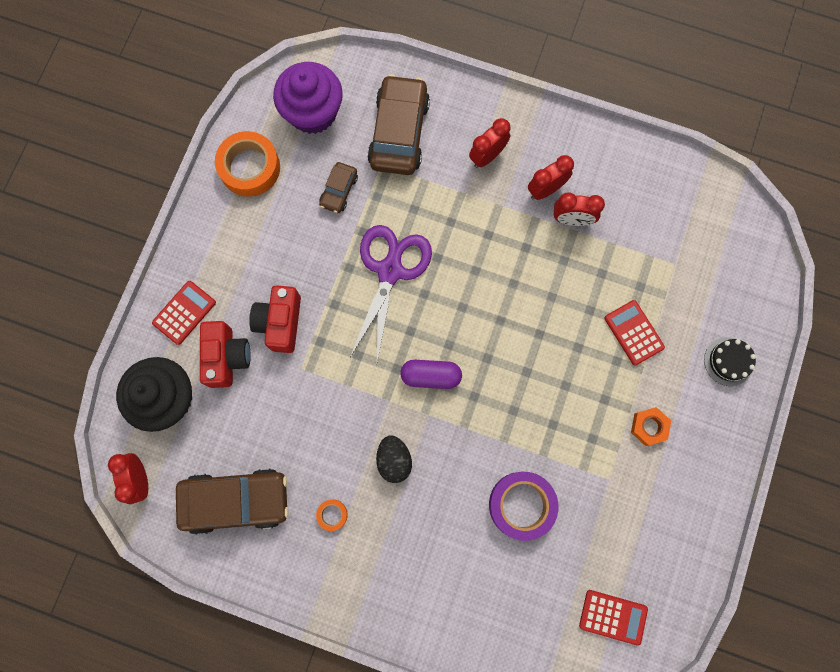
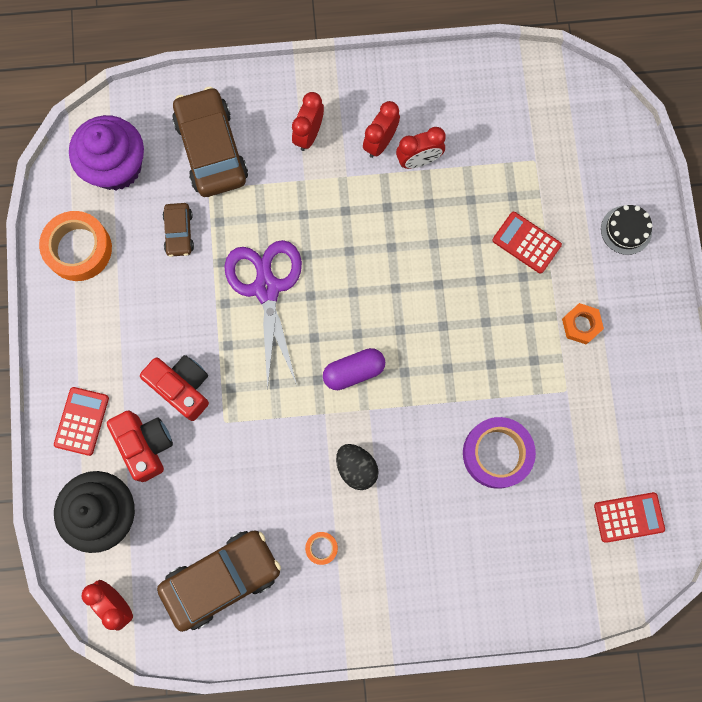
camera: 25 degrees left, 0 degrees up
(280, 322) = (182, 387): red camera -> red camera turned 150 degrees clockwise

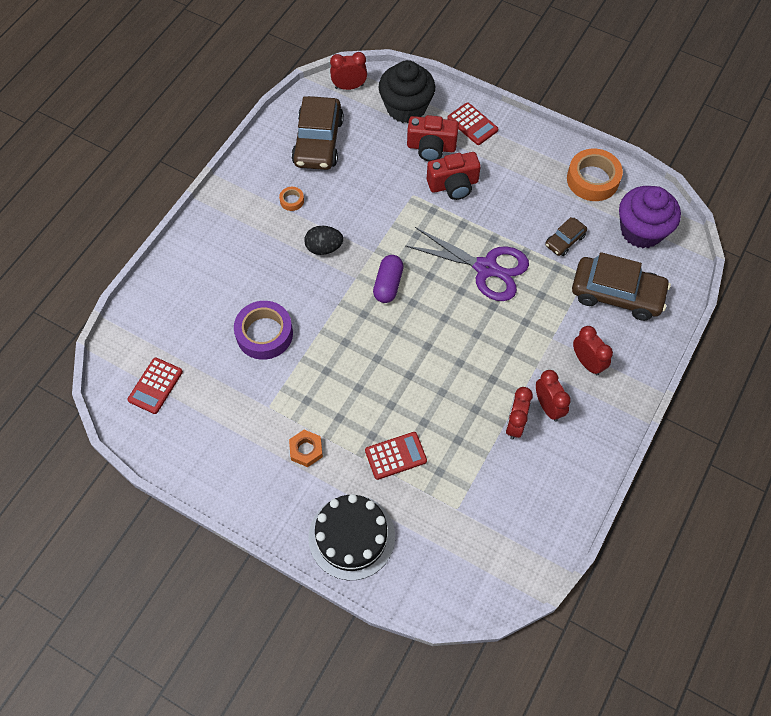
camera: 125 degrees right, 15 degrees down
(179, 232) = (565, 240): brown car -> brown car turned 75 degrees counterclockwise
(626, 230) = (351, 537): black cake -> black cake, size x1.78

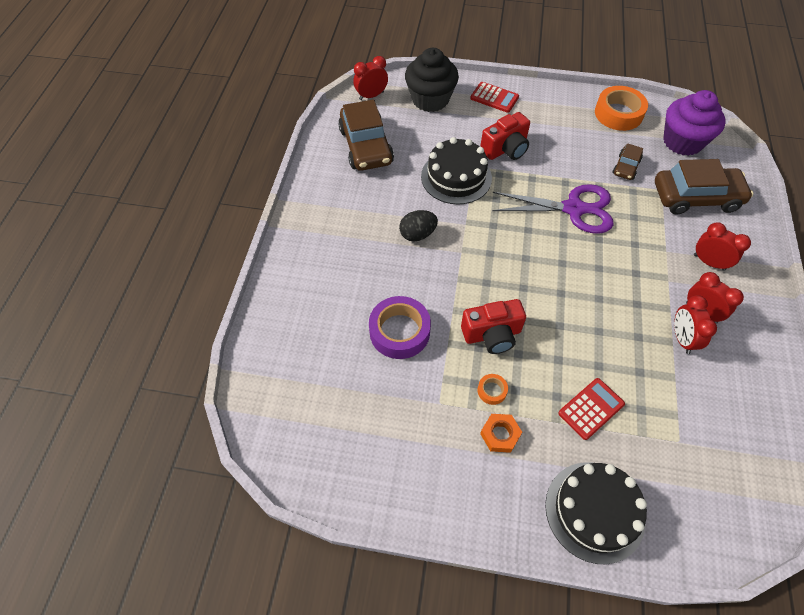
camera: 20 degrees left, 5 degrees down
(155, 386) = (310, 422): red calculator -> none
(292, 201) = (366, 202): orange tape -> orange tape (492, 391)
(388, 284) = (494, 249): purple capsule -> none
(389, 200) = (456, 177): none -> black cake
(431, 147) = (469, 124): red camera -> red camera (492, 335)

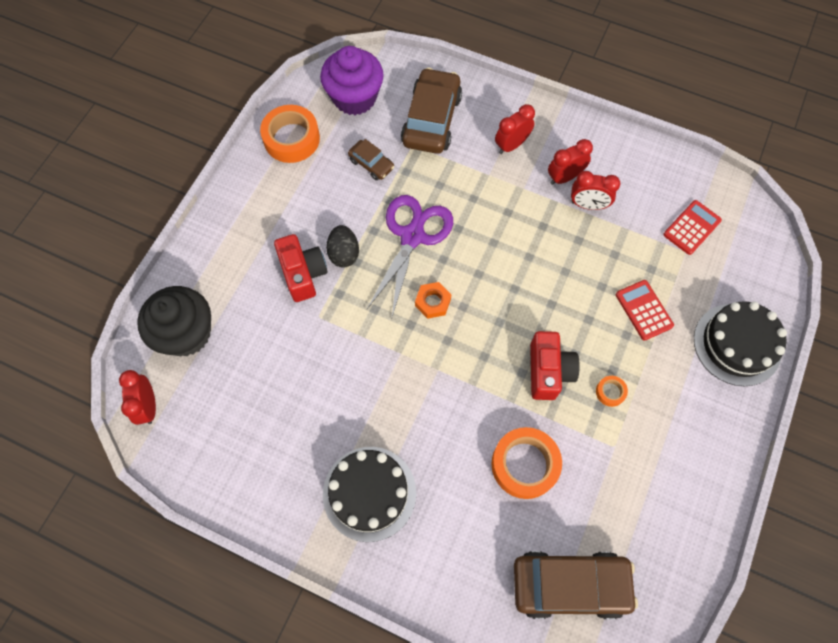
camera: 75 degrees left, 10 degrees up
(366, 146) = (239, 435): brown car -> brown car (570, 584)
(399, 331) = (524, 464): purple tape -> orange tape
(417, 234) = (400, 410): black egg -> black egg (344, 254)
(456, 177) = (328, 342): black cake -> black cake (369, 493)
(494, 98) = (214, 258): red calculator -> red calculator (692, 227)
(500, 434) = (656, 399): orange nut -> orange nut (433, 302)

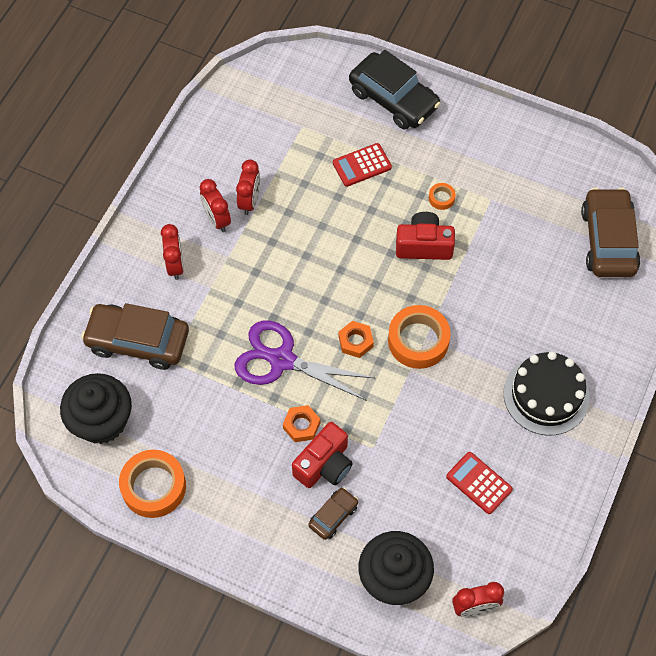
camera: 90 degrees left, 5 degrees down
(303, 274) = (324, 465): red camera -> red camera turned 150 degrees clockwise
(344, 254) = (301, 425): black egg -> orange nut
(354, 98) = (101, 421): purple cupcake -> black cupcake
(371, 164) = (192, 401): brown car -> brown car (333, 516)
(511, 145) = (175, 265): red clock -> red clock turned 150 degrees counterclockwise
(524, 464) = (511, 269): orange tape -> orange tape (418, 340)
(692, 227) = (277, 119): red calculator -> red calculator (479, 483)
(737, 344) = (393, 99): black cake -> black car

